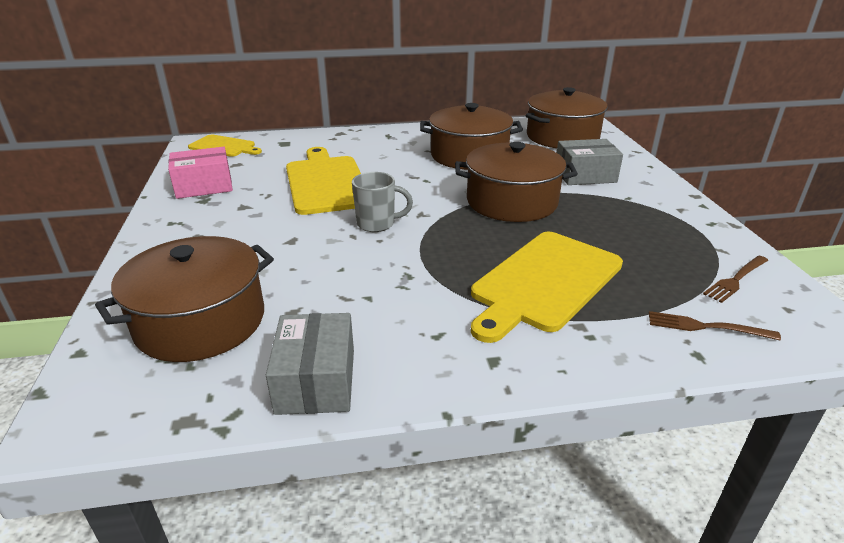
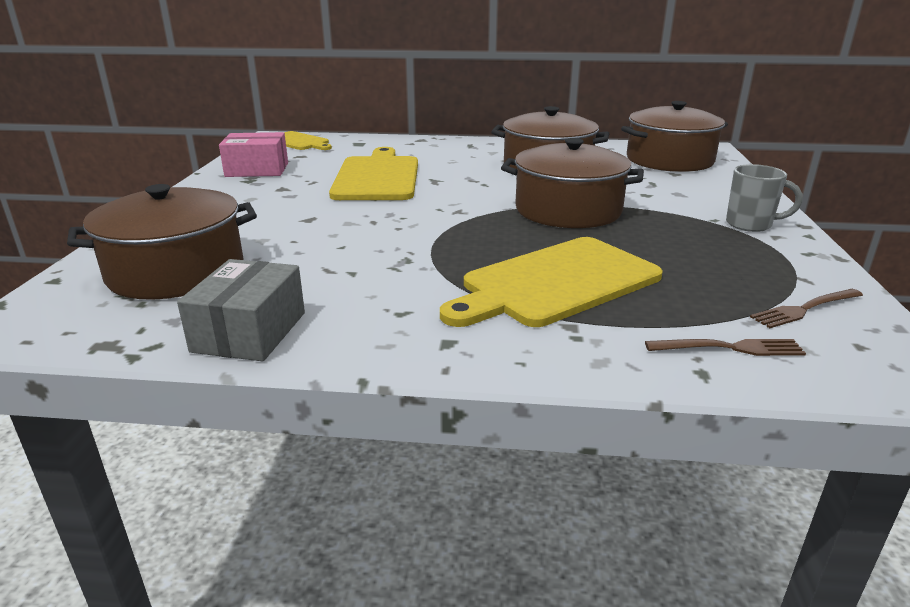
camera: 15 degrees right, 5 degrees down
(377, 224) = (405, 214): grey mug -> grey mug (750, 225)
(585, 175) = (673, 195): grey box -> none
(705, 327) = (731, 348): brown fork -> brown fork turned 150 degrees clockwise

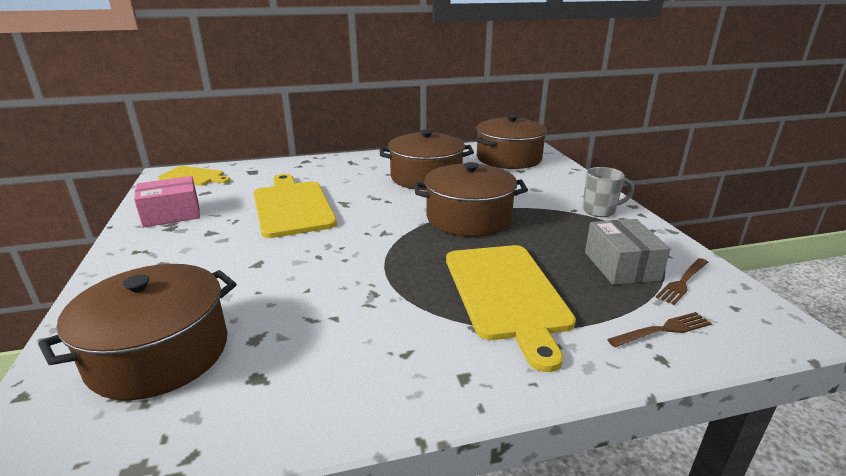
camera: 20 degrees left, 0 degrees up
(249, 332) = (281, 411): grey box -> grey box (621, 266)
(556, 283) = (506, 293): yellow cutting board -> yellow cutting board turned 45 degrees counterclockwise

